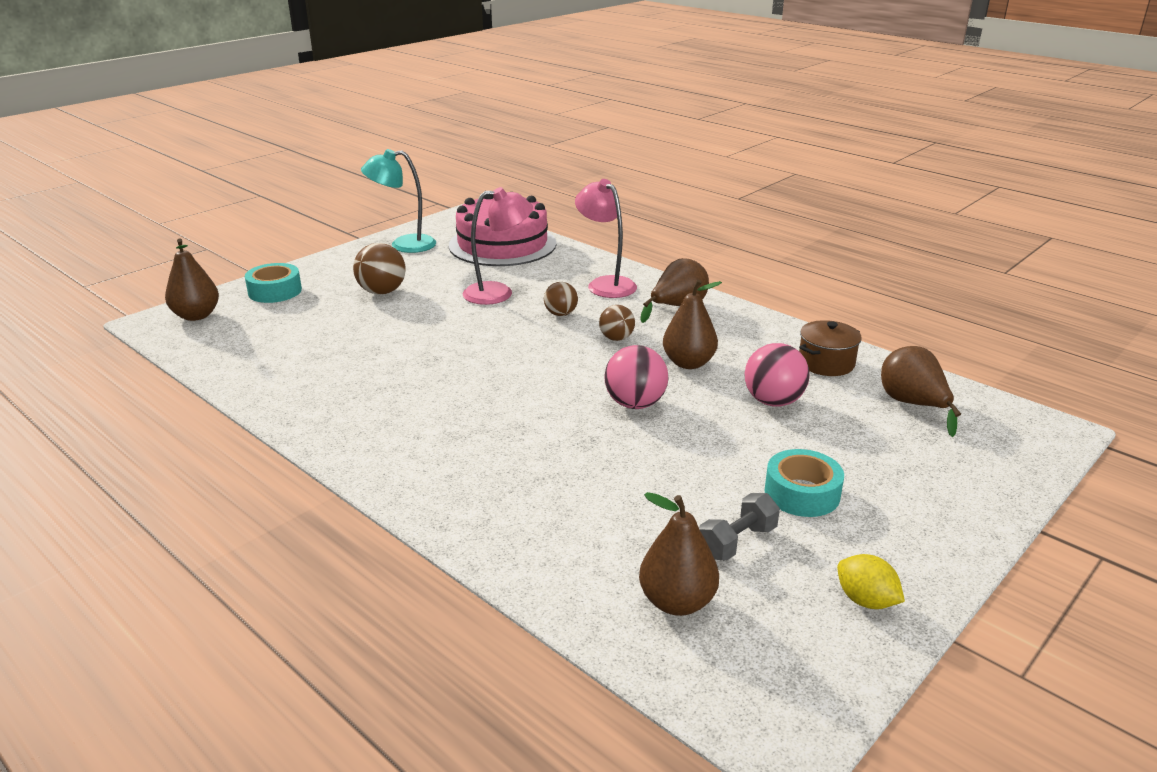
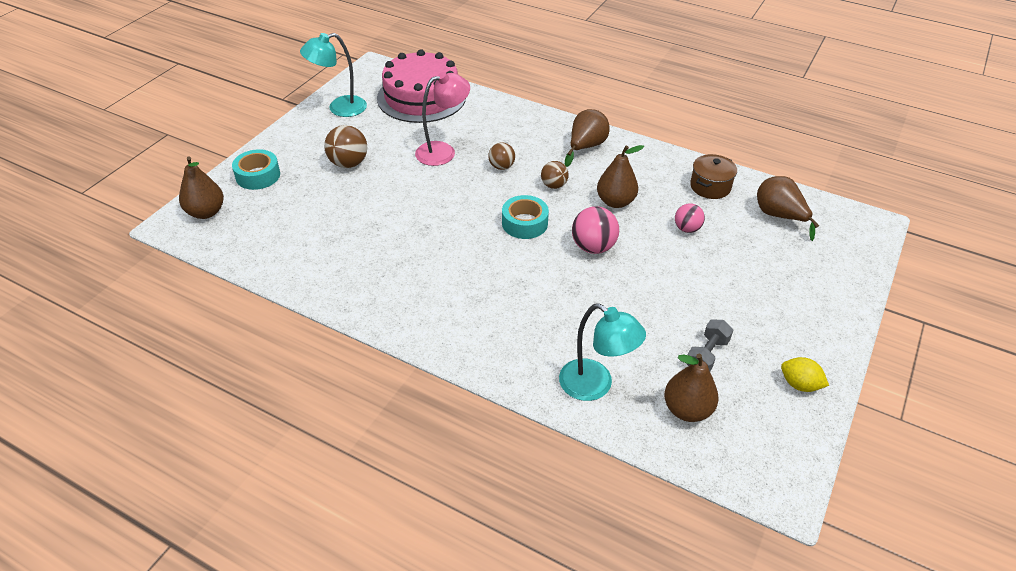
camera: 15 degrees left, 15 degrees up
(558, 552) = (595, 386): none -> turquoise lamp
(605, 284) = (522, 130): pink lamp -> none
(773, 401) = (687, 229): pink ball -> pink ball, size x0.64
(802, 493) = (733, 306): turquoise tape -> turquoise tape (524, 223)

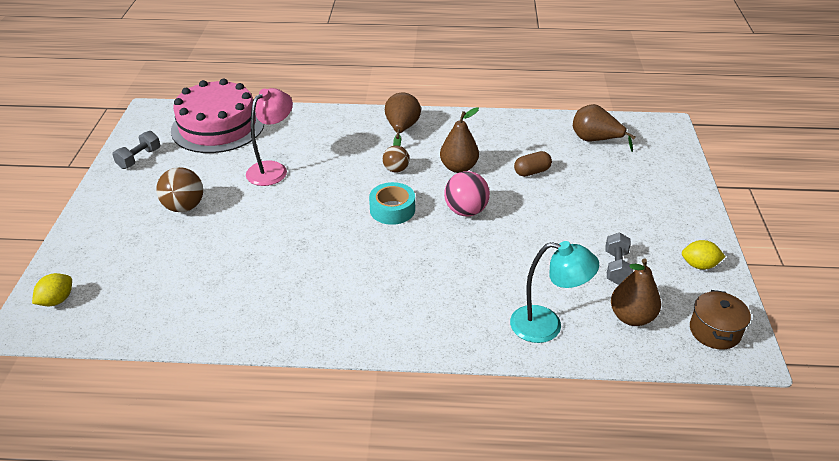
camera: 25 degrees left, 5 degrees down
(206, 212) = (57, 300): brown pear -> yellow lemon
(258, 175) = (92, 247): turquoise tape -> none
(339, 108) = (139, 158): turquoise lamp -> grey dumbbell
(501, 167) = (337, 167): brown ball -> none
(687, 229) = (532, 172): pink ball -> brown capsule
(710, 187) = (527, 132): brown pot -> brown pot (714, 331)

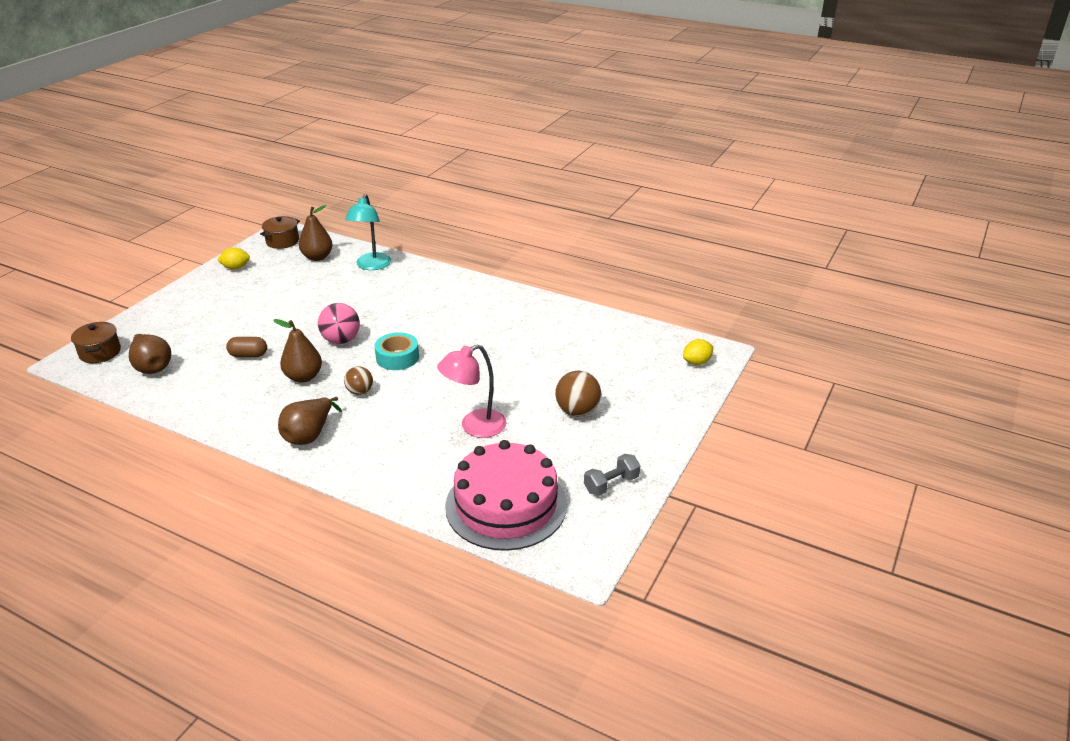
camera: 155 degrees left, 5 degrees down
(547, 326) = (371, 266): turquoise lamp -> turquoise lamp turned 120 degrees counterclockwise
(616, 267) = (288, 280): grey dumbbell -> none
(657, 138) = (100, 352): none -> brown pot
(699, 265) = (236, 268): yellow lemon -> yellow lemon turned 45 degrees counterclockwise

